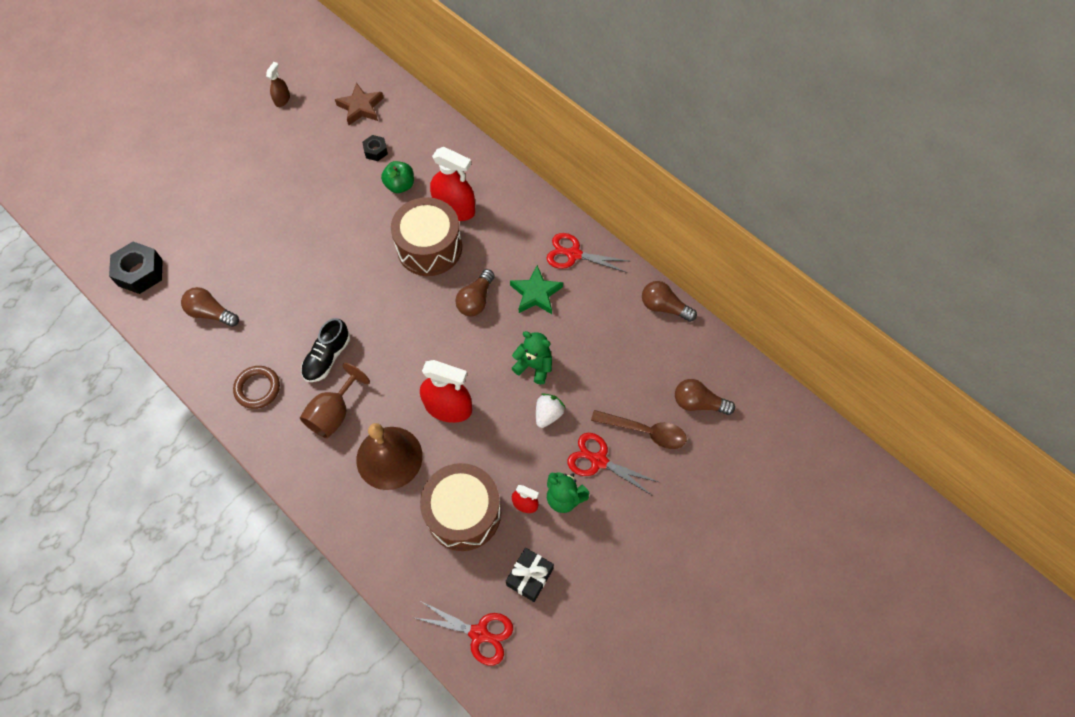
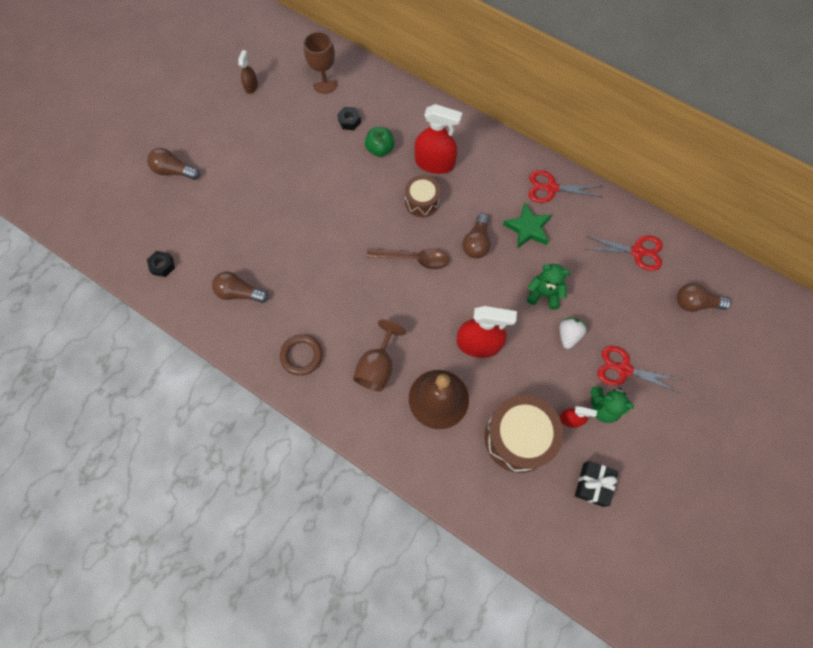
camera: 10 degrees left, 5 degrees up
(140, 272) = (163, 266): black nut -> black nut, size x0.55
(327, 357) = (357, 316): black shoe -> none
(360, 107) = (325, 83): brown star -> brown goblet
(429, 247) = (422, 202): brown drum -> brown drum, size x0.58
(479, 633) = (562, 544): red scissors -> red scissors (637, 252)
(645, 431) = (656, 336): brown spoon -> brown spoon (413, 259)
(664, 307) = (642, 223): brown light bulb -> brown light bulb (174, 171)

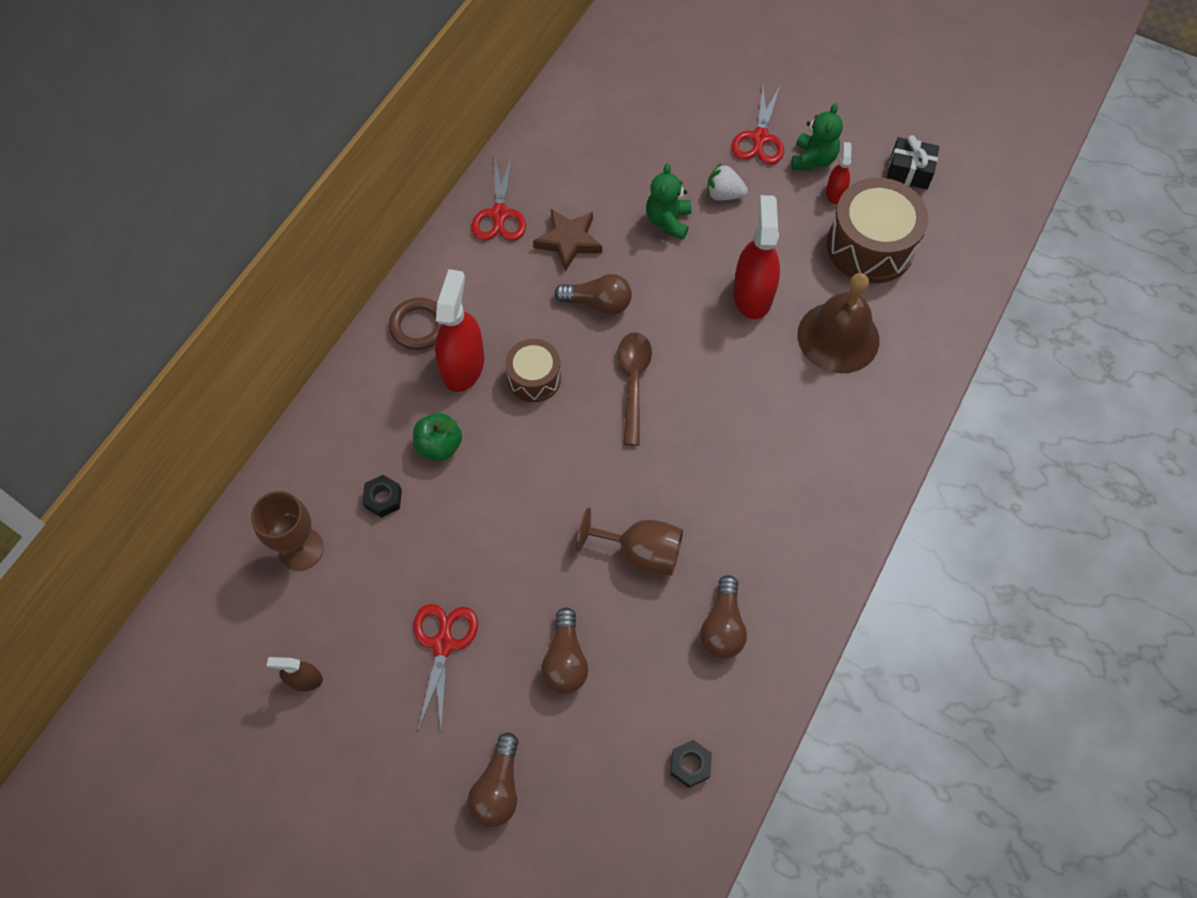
camera: 95 degrees left, 5 degrees down
(301, 356) = (809, 518): brown ring -> brown ring (419, 326)
(377, 367) = (808, 415): brown goblet -> brown goblet (641, 552)
(527, 228) = (569, 241): green star -> brown star
(637, 252) = (592, 119): red scissors -> red scissors (443, 644)
(695, 303) = (659, 64): brown light bulb -> brown light bulb (565, 660)

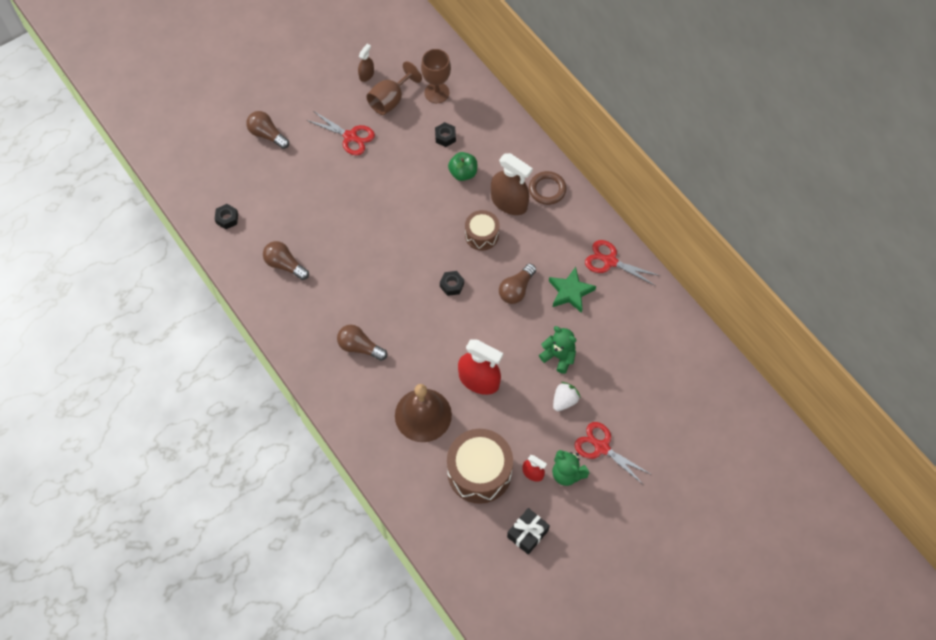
camera: 115 degrees right, 0 degrees up
(463, 365) = (509, 202): red spray bottle -> brown spray bottle
(565, 660) = (310, 186): brown light bulb -> brown light bulb (360, 347)
(569, 241) = (570, 292): brown star -> green star
(633, 382) = (452, 285): brown spoon -> black nut
(641, 552) = (347, 244): brown goblet -> brown goblet (390, 100)

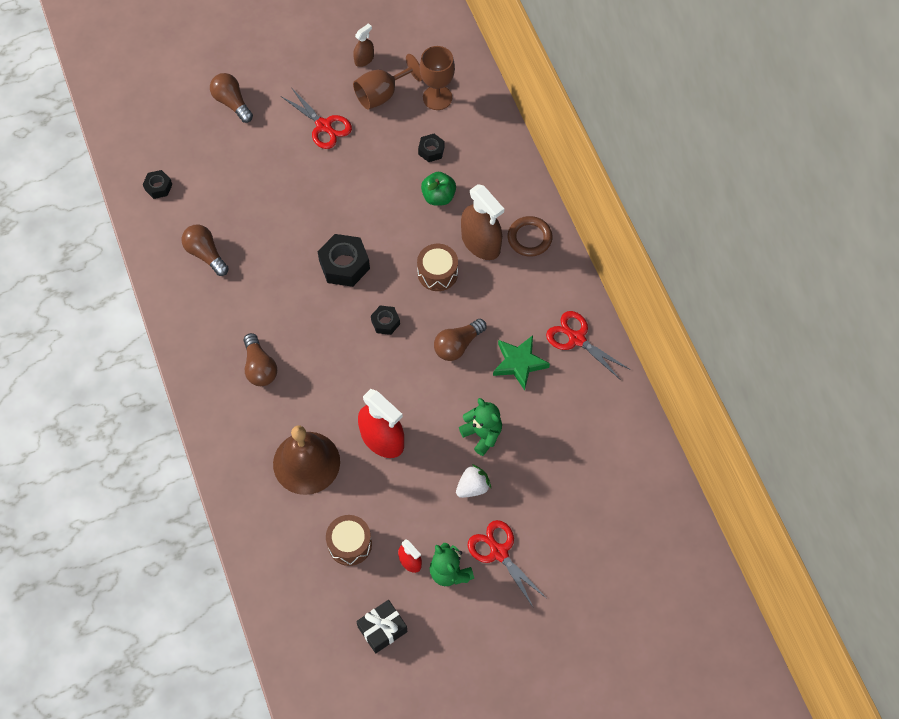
camera: 15 degrees right, 0 degrees up
(360, 347) = (259, 367): brown light bulb -> brown light bulb turned 150 degrees counterclockwise
(403, 246) = (344, 265): none -> black nut
(479, 472) = (349, 544): brown drum -> brown drum, size x0.58

